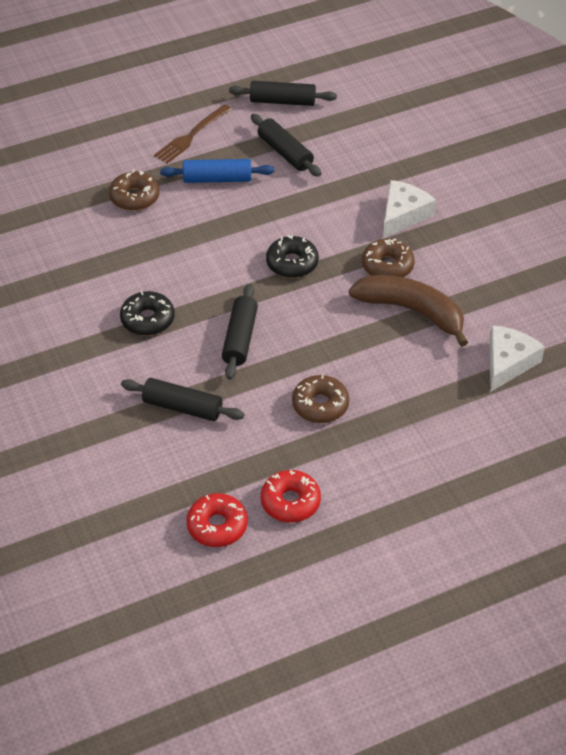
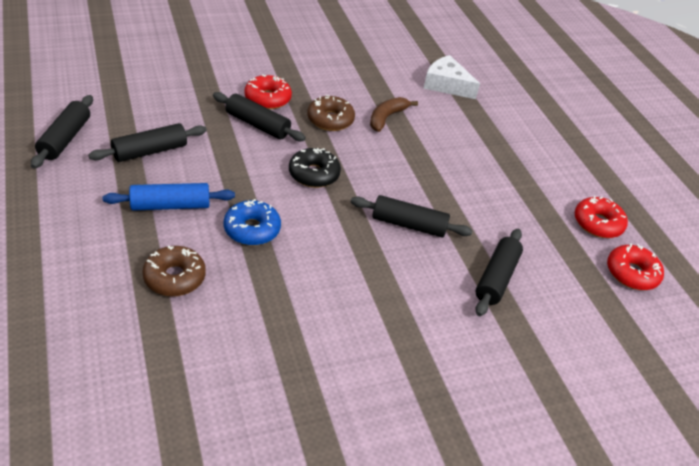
camera: 90 degrees left, 5 degrees down
(147, 319) = (375, 290): black donut -> none
(191, 136) = (86, 215): brown fork -> none
(202, 232) = (252, 229): none -> blue donut
(217, 179) = (170, 205): blue rolling pin -> blue rolling pin turned 75 degrees clockwise
(320, 405) = (491, 188): brown donut -> none
(354, 214) = (257, 125): none -> black rolling pin
(403, 215) = (267, 98): white cheese -> red donut
(412, 311) = (386, 118): brown banana -> brown banana, size x0.59

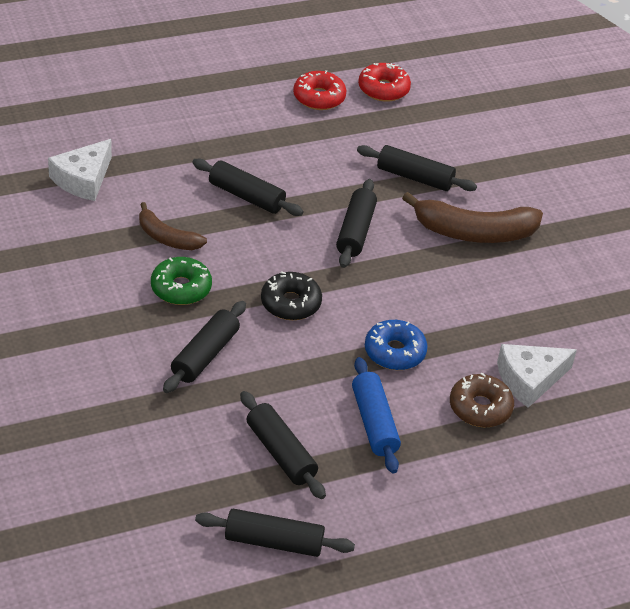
camera: 90 degrees left, 0 degrees up
(205, 322) = (529, 379): none -> white cheese
(267, 98) = (145, 347): red donut -> none
(330, 120) = (181, 288): brown donut -> green donut
(420, 313) = (474, 232): none -> brown banana
(444, 163) = (246, 196): none -> black rolling pin

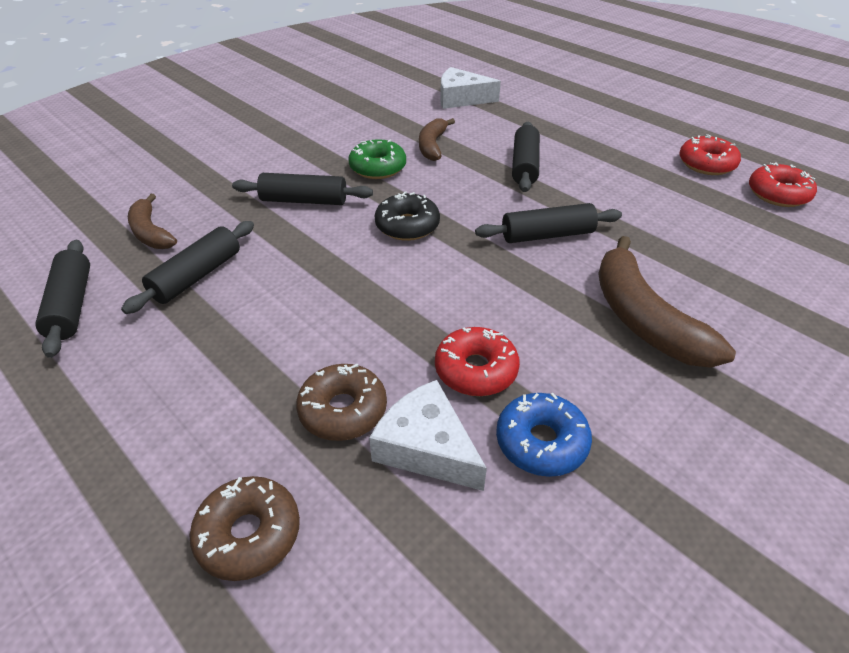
camera: 70 degrees right, 0 degrees up
(189, 473) = (151, 232): none -> brown banana
(374, 423) = (270, 326): blue rolling pin -> none
(394, 352) = (389, 311): blue donut -> blue donut (541, 442)
(414, 177) = (676, 250): black rolling pin -> none
(478, 331) = (476, 370): none -> red donut
(555, 477) = (249, 534): none -> brown donut

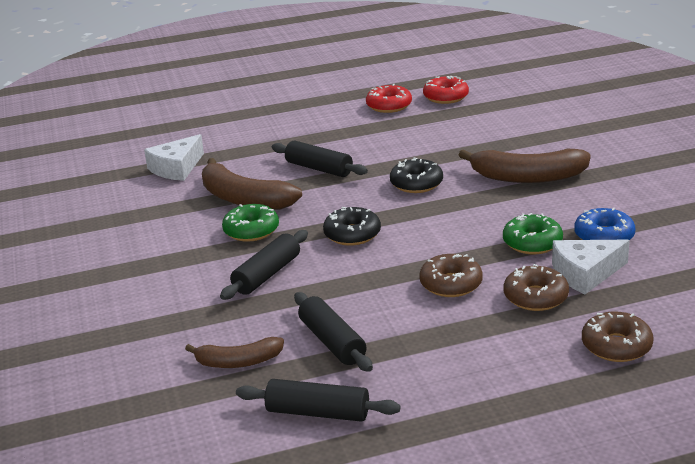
camera: 60 degrees left, 15 degrees down
(341, 326) = (451, 284): none -> brown donut
(432, 146) = (244, 199): brown banana -> brown banana, size x1.69
(476, 370) = (532, 243): red donut -> green donut
(547, 235) = (416, 184): black rolling pin -> black donut

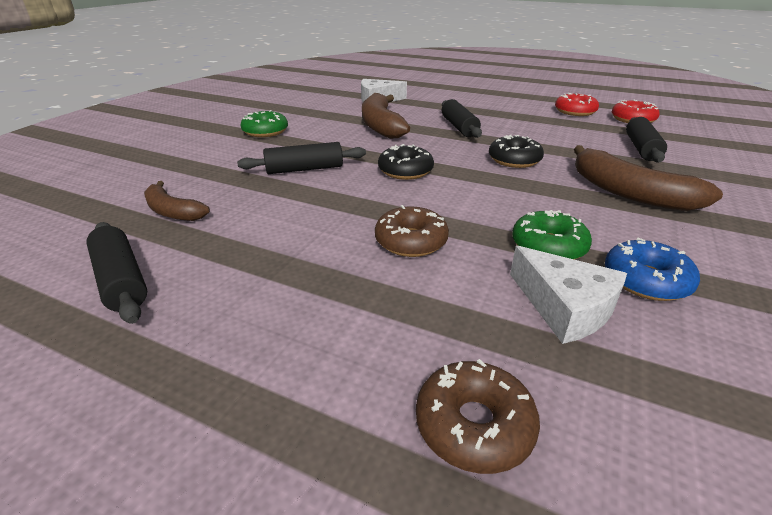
camera: 40 degrees right, 5 degrees up
(251, 231) = (349, 142): green donut -> green donut (265, 131)
(332, 342) = (245, 233): black rolling pin -> black rolling pin (641, 148)
(535, 297) = (469, 299): brown donut -> none
(585, 273) = (564, 307): white cheese -> white cheese turned 150 degrees counterclockwise

